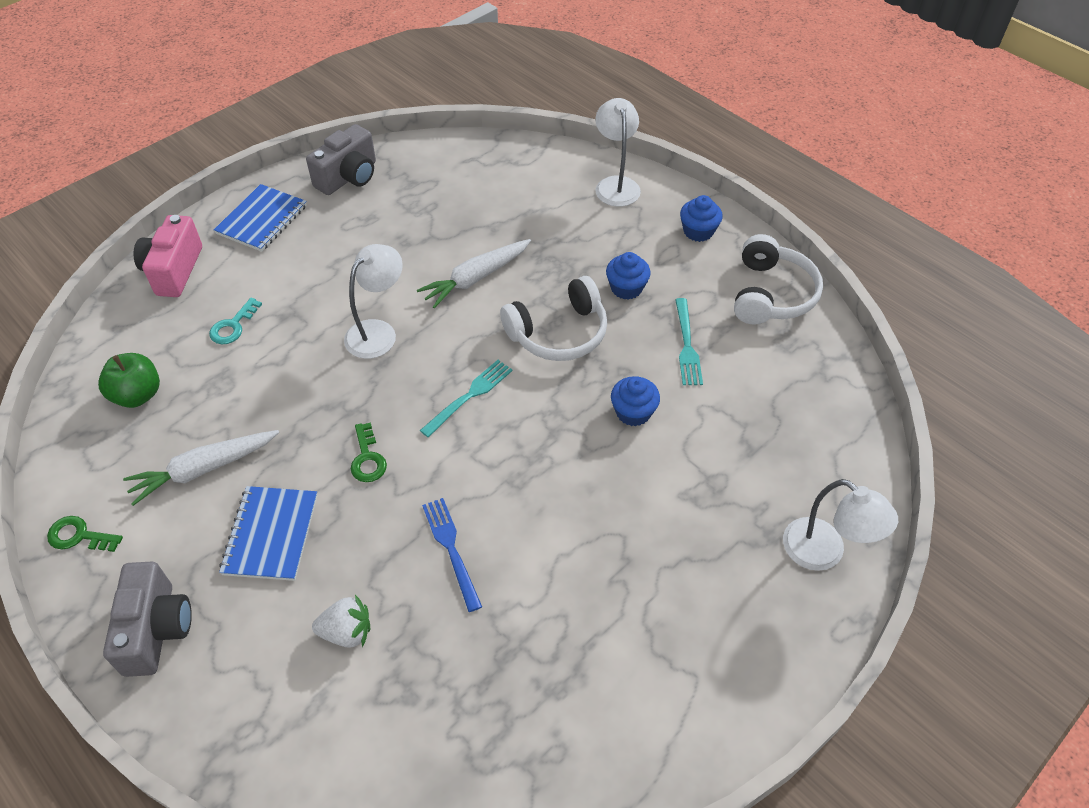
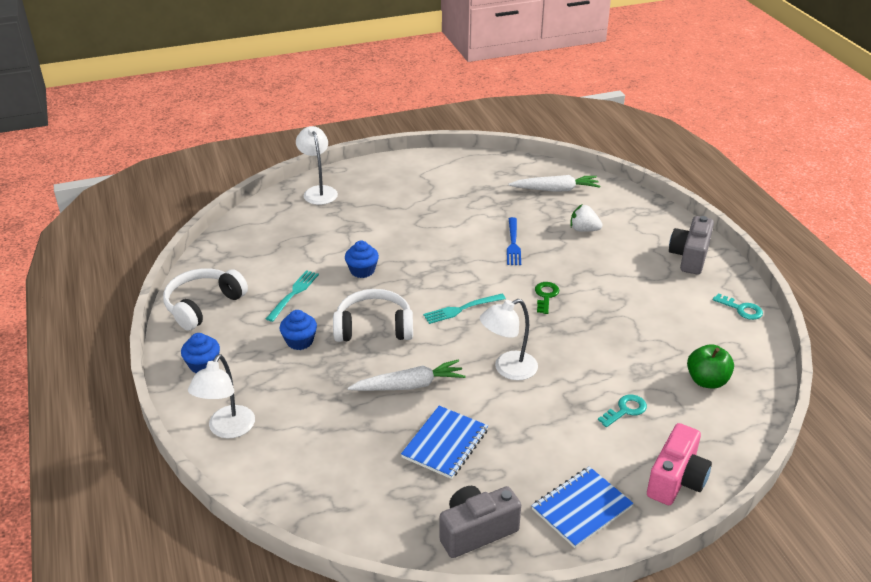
camera: 155 degrees left, 15 degrees down
(79, 536) = (741, 309): green key -> turquoise key
(203, 469) = (658, 320): white carrot -> white carrot (555, 190)
(271, 534) = (618, 277): blue notebook -> blue notebook (445, 444)

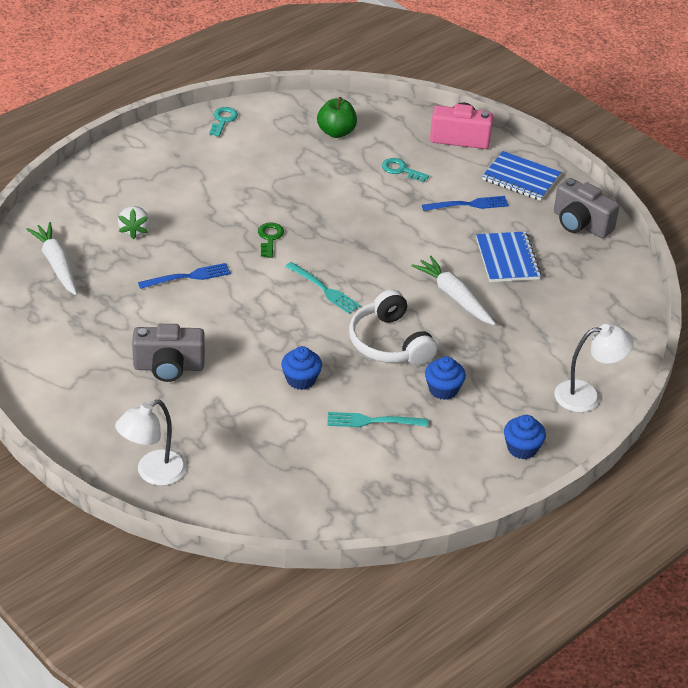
camera: 115 degrees left, 5 degrees up
(203, 305) = (436, 489): white headphones -> none
(445, 444) = (507, 259): blue notebook -> blue notebook turned 75 degrees clockwise
(508, 369) = (393, 242): white lamp -> none
(546, 296) = (270, 238): green key -> green key turned 105 degrees clockwise
(547, 444) = (469, 204): none -> blue fork
(689, 257) = (151, 155): grey camera -> grey camera (169, 367)

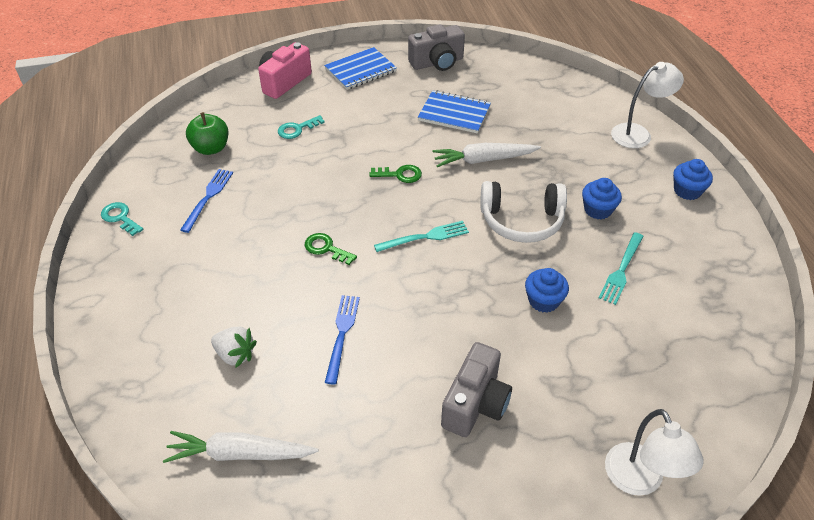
camera: 60 degrees left, 5 degrees up
(391, 251) = (400, 175): none -> green key
(469, 204) = (372, 109): blue fork -> blue fork (208, 197)
(587, 396) = (638, 133): white lamp -> white lamp turned 45 degrees clockwise

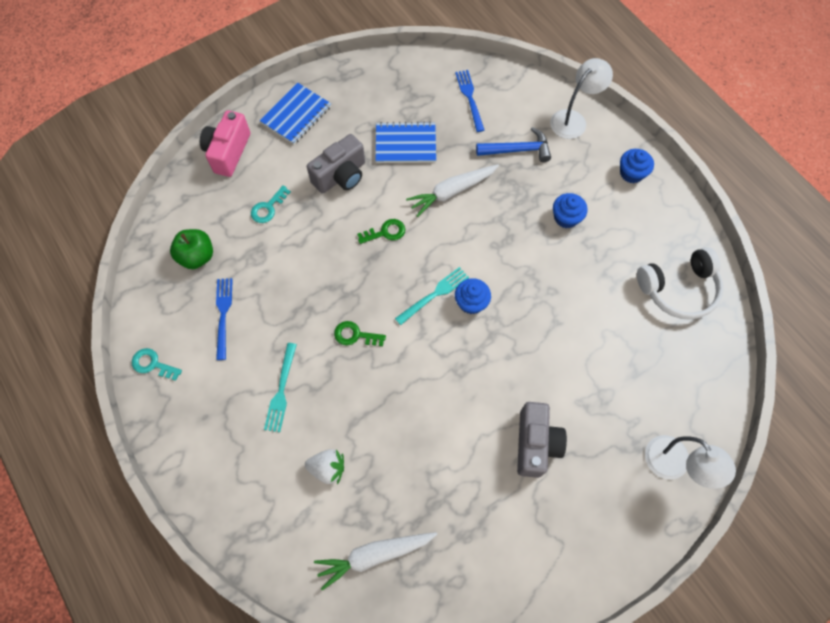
camera: 20 degrees left, 20 degrees up
(342, 334) = (406, 417): blue fork -> blue fork (469, 98)
(437, 63) = (365, 83): grey camera -> grey camera (341, 176)
(521, 221) = (508, 250): white headphones -> white headphones (678, 289)
(543, 300) = (553, 327): blue cupcake -> blue cupcake (471, 302)
(567, 144) = (517, 150): none -> blue hammer
(621, 270) = (604, 276): turquoise fork -> turquoise fork (281, 391)

